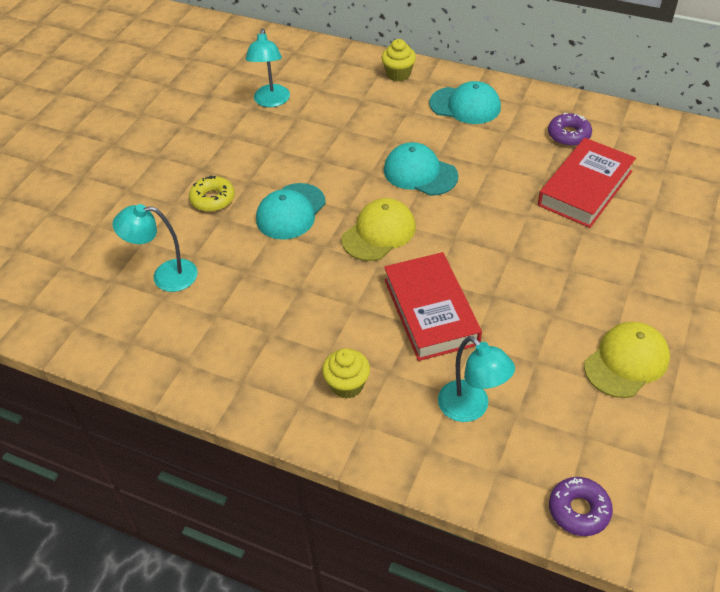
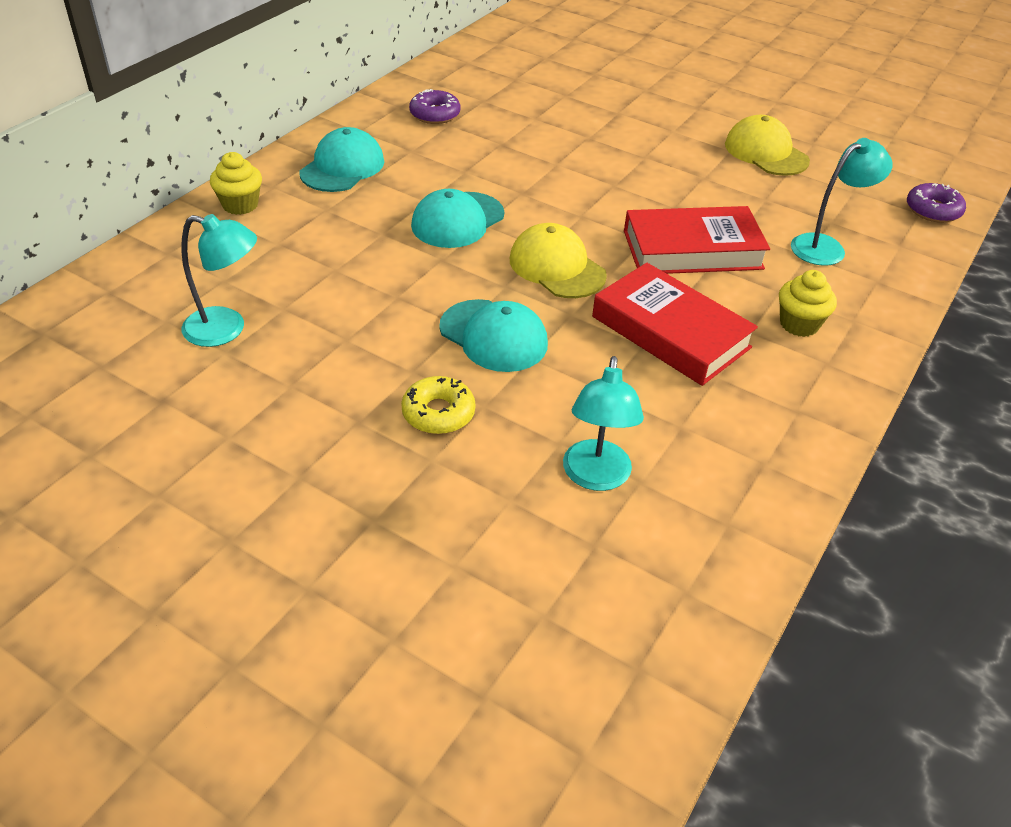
camera: 85 degrees left, 5 degrees down
(585, 188) = (526, 123): red book -> red book (670, 332)

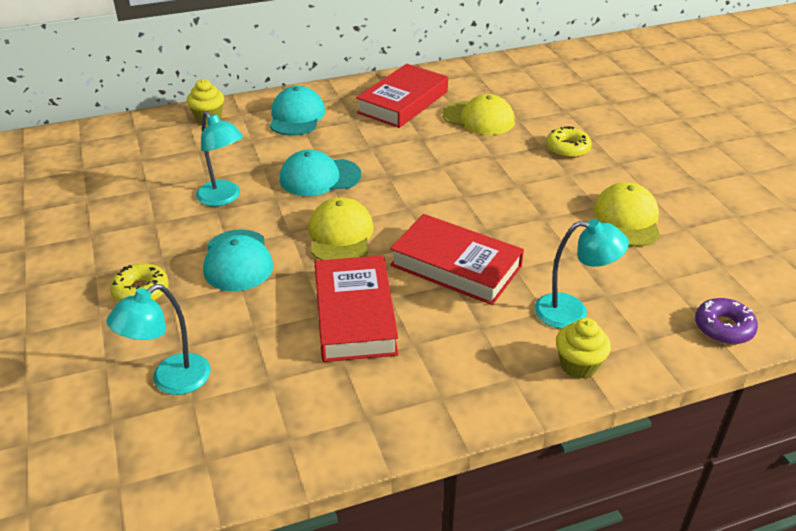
camera: 40 degrees right, 5 degrees down
(226, 329) = (104, 187): turquoise lamp -> turquoise lamp (223, 198)
(342, 167) = (297, 116): turquoise cap -> turquoise cap turned 60 degrees counterclockwise
(435, 114) = (403, 102): purple donut -> red book
(529, 106) = (478, 118): none -> yellow cap
(642, 108) = (567, 148): none -> yellow donut
(799, 324) = (460, 358): yellow cupcake -> yellow cupcake (578, 365)

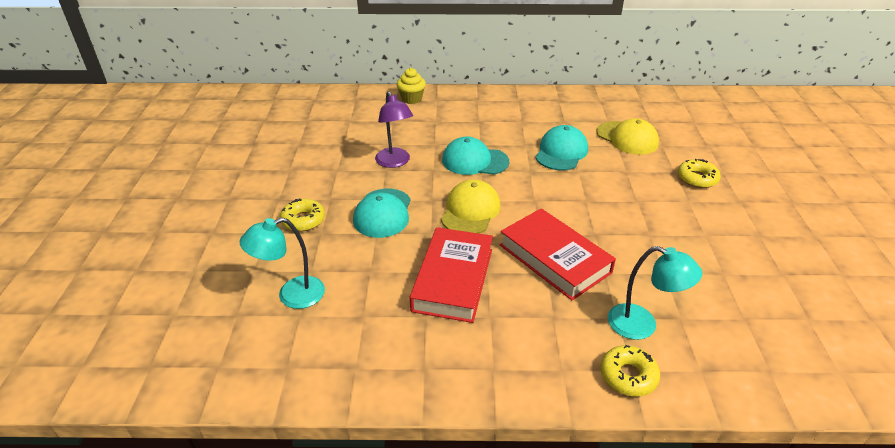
camera: 20 degrees right, 0 degrees up
(223, 198) = (395, 162): turquoise lamp -> purple lamp
(297, 116) = (478, 109): turquoise cap -> turquoise cap (561, 152)
(403, 102) = (568, 113): red book -> none
(578, 365) = (628, 376): yellow cupcake -> yellow donut
(627, 219) = (729, 253): yellow cap -> none
(723, 327) = (787, 379): purple donut -> none

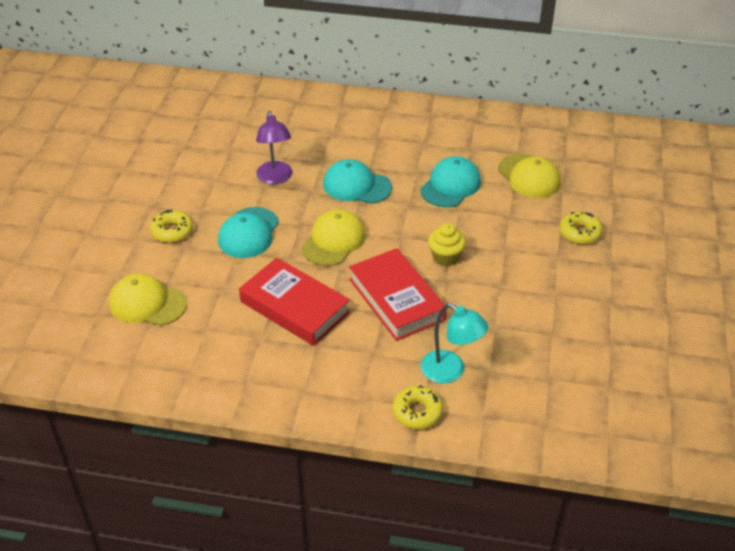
camera: 10 degrees right, 5 degrees up
(291, 295) = (147, 303): turquoise lamp -> yellow cap
(411, 99) = (314, 102): yellow cupcake -> yellow cupcake (445, 257)
(453, 279) = (294, 307): red book -> red book turned 75 degrees counterclockwise

